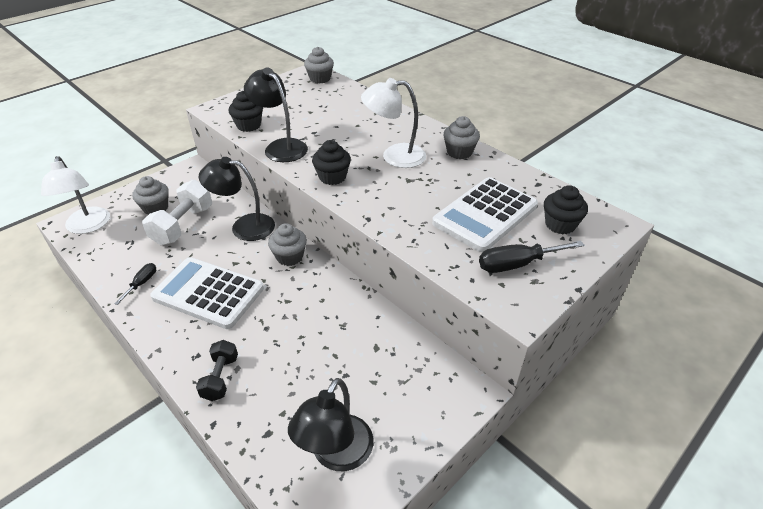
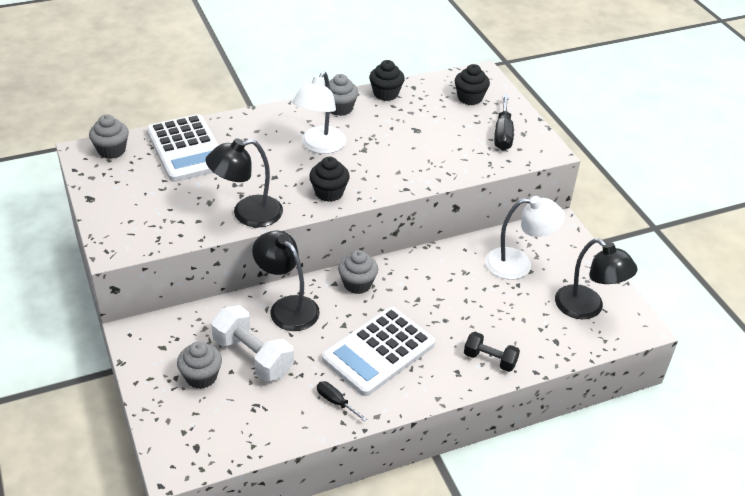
camera: 70 degrees left, 0 degrees up
(88, 226) = (197, 445): white lamp -> white lamp (518, 264)
(244, 226) = (287, 307): black lamp -> black lamp turned 105 degrees clockwise
(248, 125) = (181, 228): black cupcake -> black cupcake (385, 94)
(485, 214) = (437, 127): white calculator -> white calculator (186, 149)

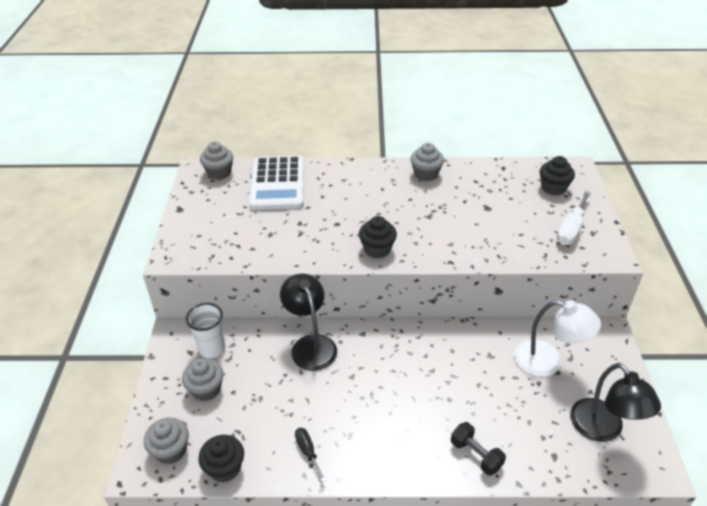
camera: 25 degrees right, 0 degrees up
(184, 337) = (212, 349): none -> white cup
(247, 214) = (296, 252): black lamp -> none
(253, 356) = (258, 383): white dumbbell -> none
(319, 146) = (390, 204): white lamp -> none
(357, 284) = (383, 340): grey cupcake -> grey cupcake (171, 450)
(378, 351) = (371, 413): white calculator -> none
(385, 94) = (474, 169): black cupcake -> black cupcake (224, 468)
(503, 134) = (571, 229): black screwdriver -> white screwdriver

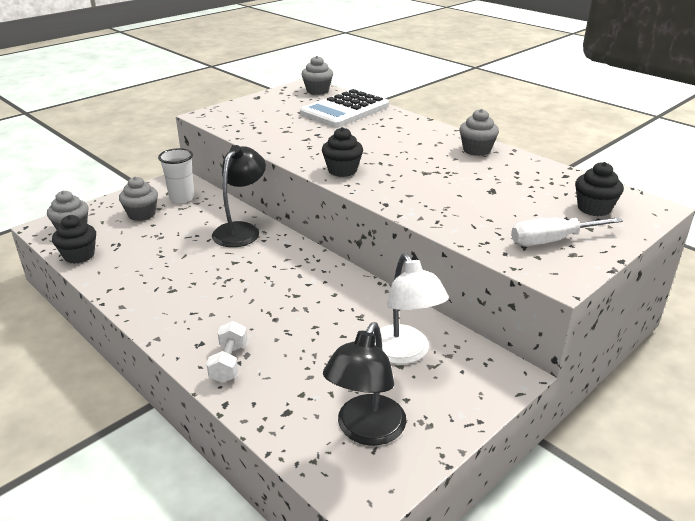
camera: 45 degrees right, 10 degrees down
(308, 451) = (133, 280): black screwdriver -> none
(476, 455) = (229, 363): black dumbbell -> white dumbbell

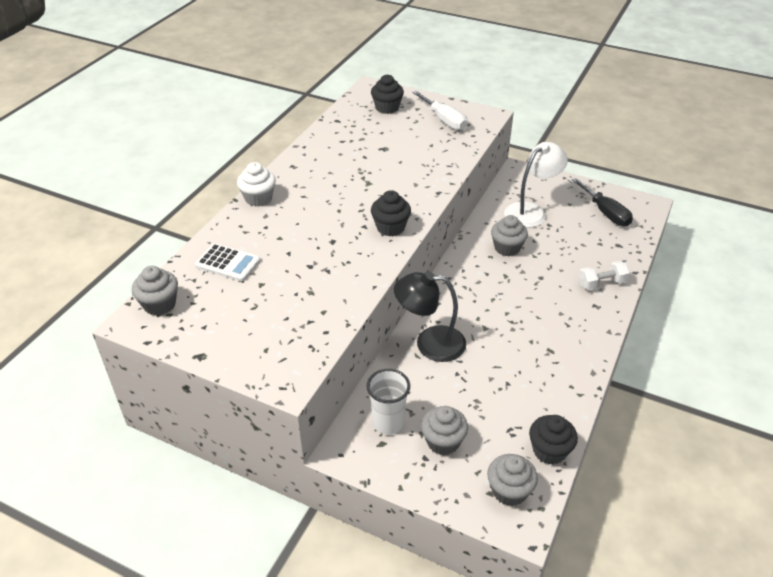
camera: 110 degrees left, 10 degrees up
(345, 110) = (228, 263): white calculator -> white calculator, size x0.56
(366, 431) = (605, 213): black lamp -> black screwdriver
(426, 126) = (258, 198): none -> white cupcake
(476, 150) = (306, 163): grey cupcake -> grey cupcake (507, 248)

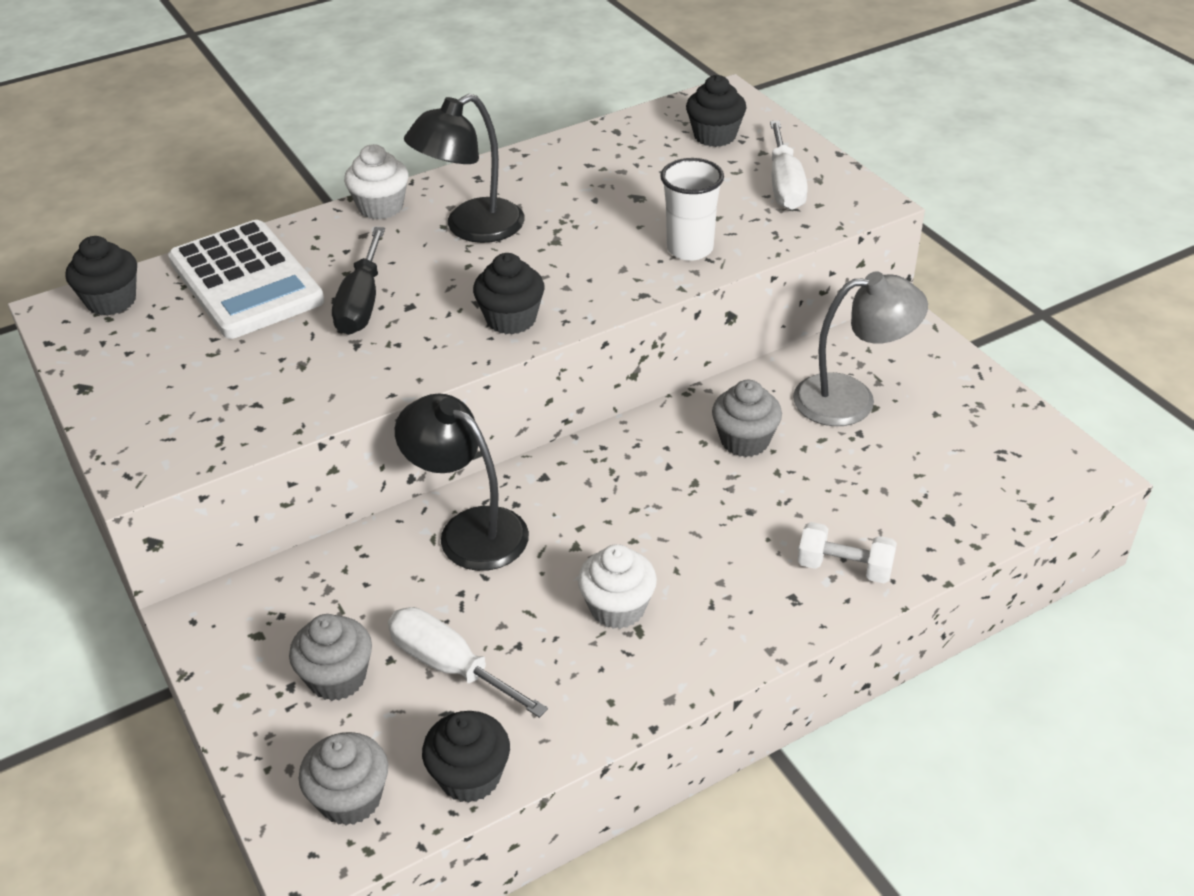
camera: 35 degrees right, 0 degrees up
(159, 304) = (111, 301): grey cupcake -> black cupcake
(228, 263) = (245, 281): white calculator -> white calculator, size x1.78
(319, 192) = (471, 228): none -> black lamp
(388, 423) = (294, 611): white cup -> white cup (690, 249)
(488, 408) = (450, 666): none -> white screwdriver
(531, 211) = (851, 399): white lamp -> grey lamp
(531, 345) = (617, 608): none -> white cupcake
(605, 213) = (986, 455): black screwdriver -> black screwdriver (362, 303)

